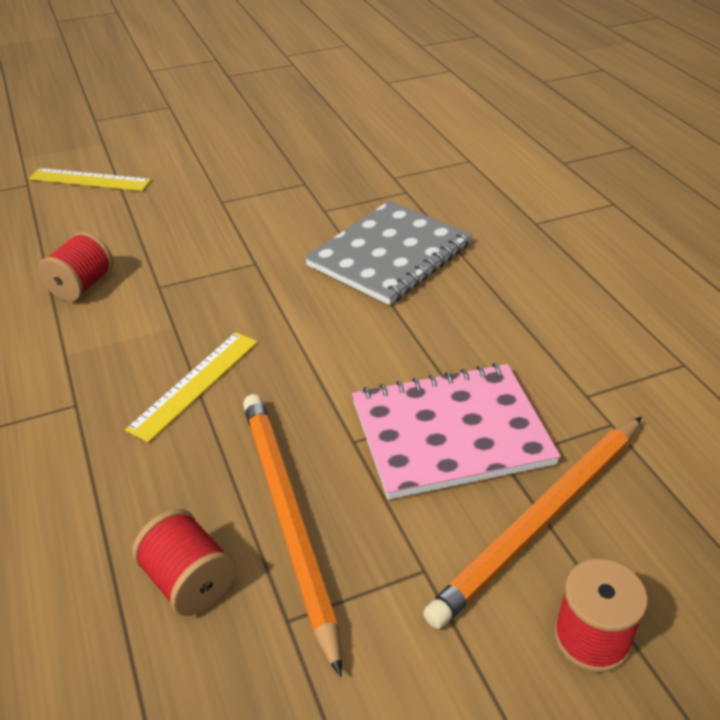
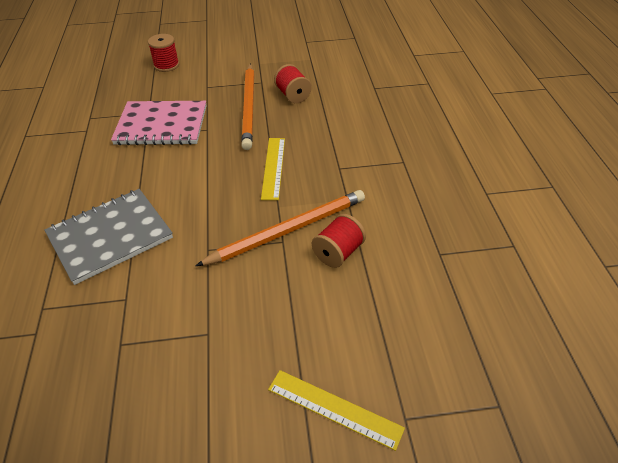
camera: 165 degrees left, 5 degrees up
(195, 384) = (273, 167): yellow ruler -> yellow ruler turned 45 degrees counterclockwise
(541, 520) = (153, 92): orange pencil -> orange pencil (288, 230)

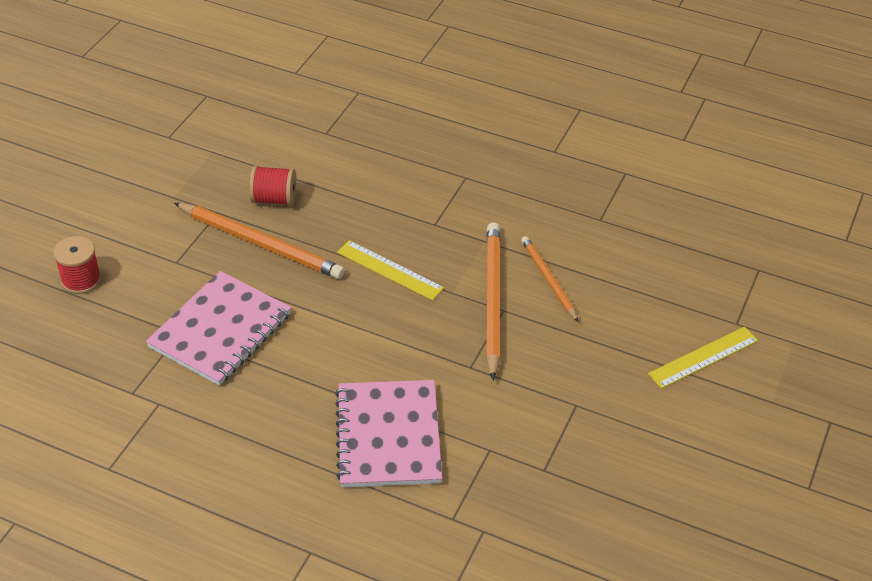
camera: 60 degrees left, 0 degrees up
(110, 236) = (388, 436): grey notebook -> pink notebook
(338, 252) = (548, 280): red spool -> orange pencil

